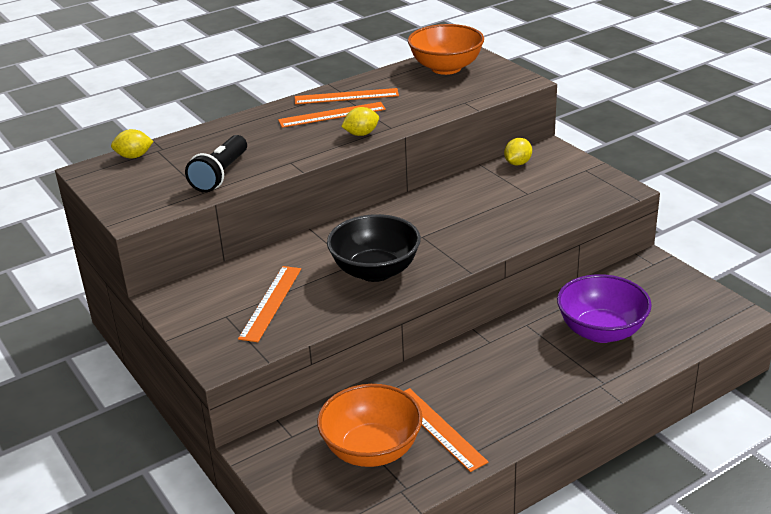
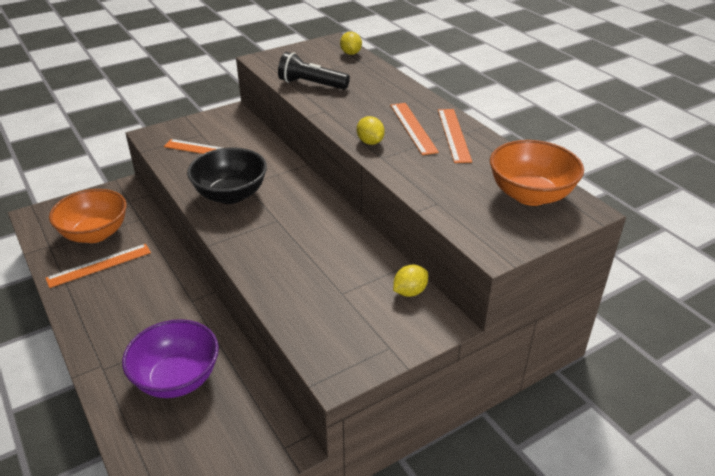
camera: 90 degrees right, 5 degrees up
(517, 163) = (410, 292): yellow lemon -> yellow lemon turned 75 degrees counterclockwise

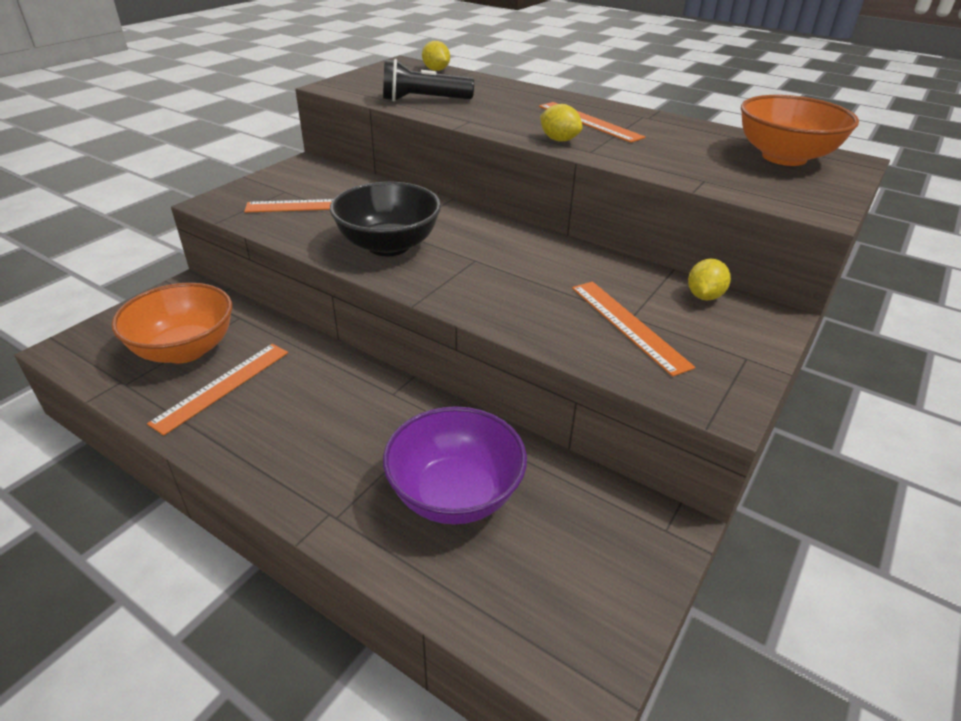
camera: 25 degrees left, 0 degrees up
(453, 135) = (639, 121): orange ruler -> orange ruler (628, 325)

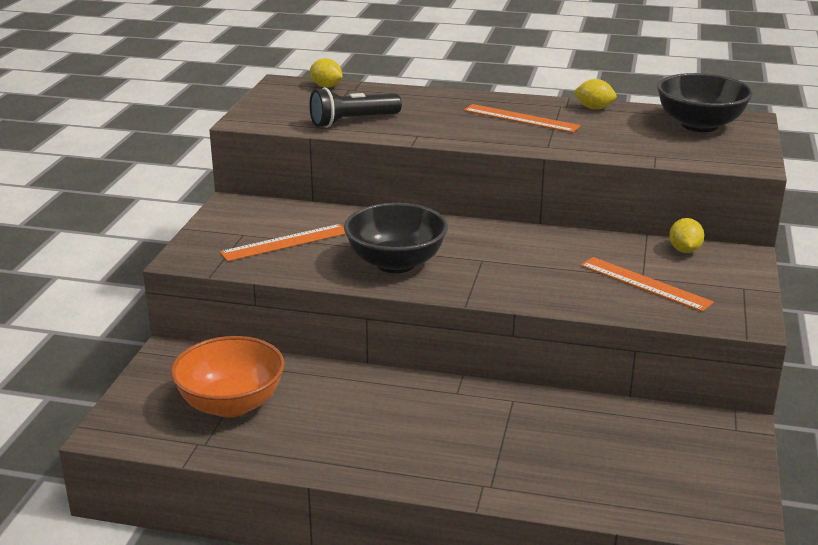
camera: 20 degrees left, 10 degrees down
(222, 386) = (299, 423): orange ruler -> none
(455, 494) = (569, 447): purple bowl -> none
(559, 140) = (512, 140): yellow lemon -> yellow lemon (594, 108)
(784, 157) = (699, 125): orange bowl -> black bowl

